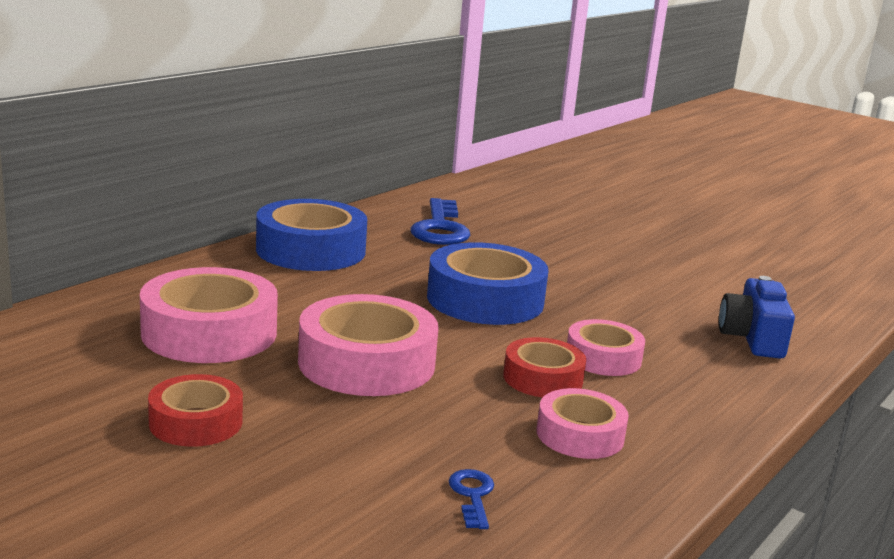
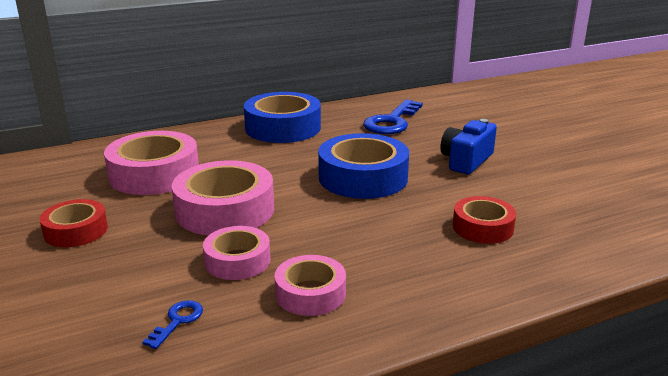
camera: 30 degrees right, 5 degrees up
(543, 378) = (335, 244): red tape -> red tape (483, 227)
(603, 358) = (402, 236): pink tape -> pink tape (237, 261)
(752, 338) = (556, 242): blue camera -> blue camera (466, 161)

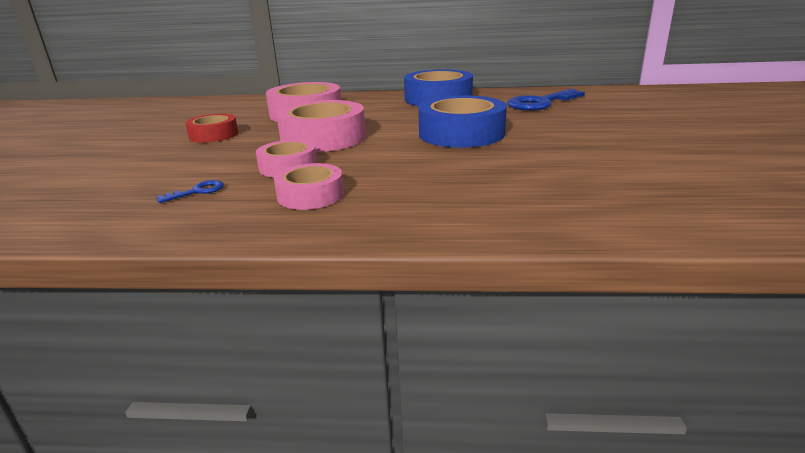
camera: 30 degrees right, 0 degrees up
(466, 161) = (579, 134): blue camera -> none
(483, 227) = (529, 181): red tape -> none

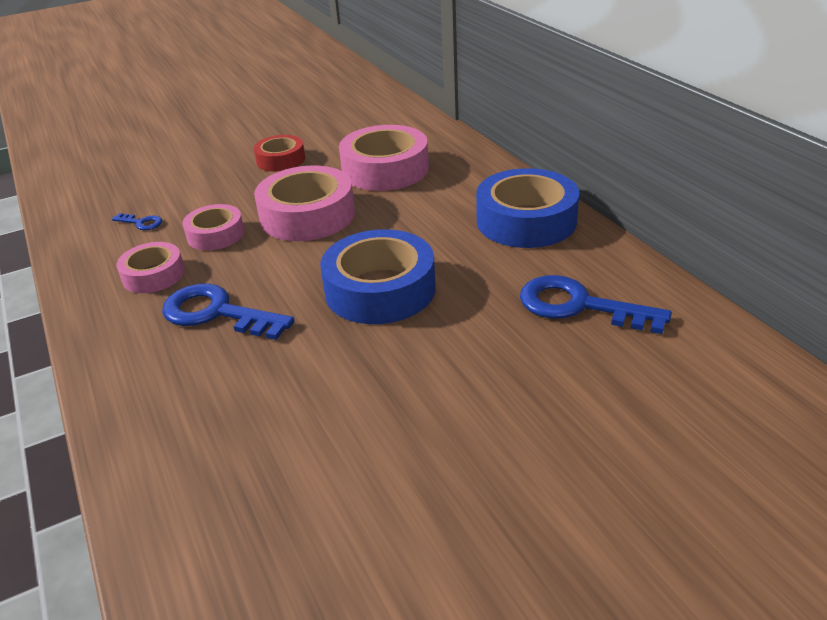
camera: 60 degrees right, 10 degrees up
(418, 178) = (217, 313): none -> blue key

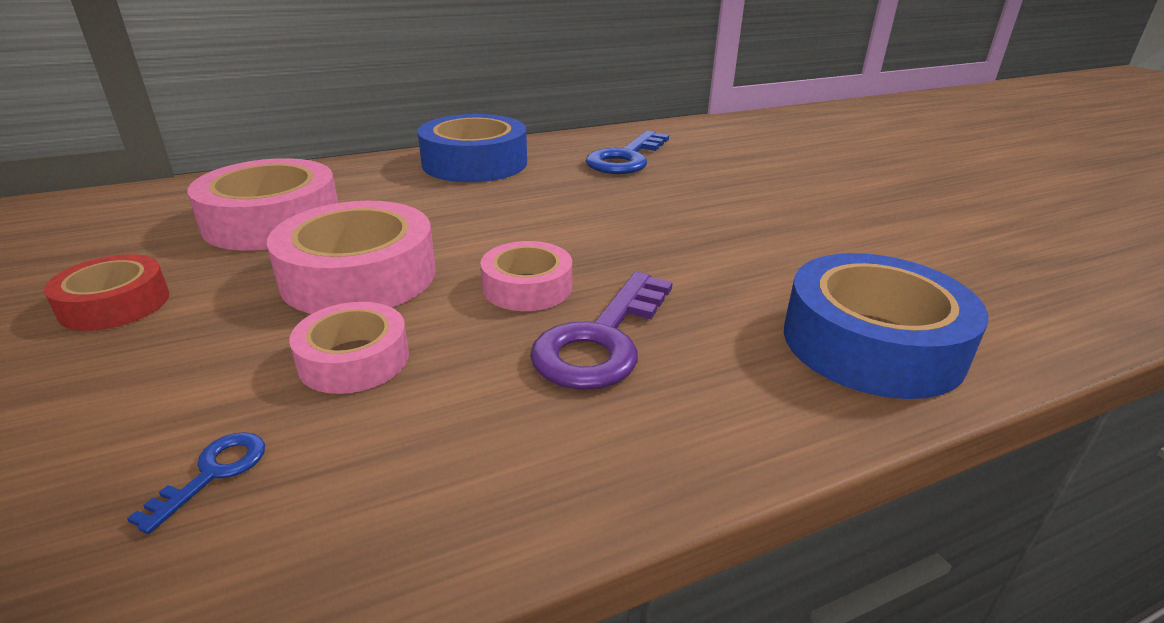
camera: 90 degrees left, 5 degrees down
(153, 275) = (461, 422): pink tape -> pink tape (527, 287)
(217, 313) = (602, 339): blue key -> purple key
(380, 289) = (576, 232): blue tape -> blue tape (872, 343)

